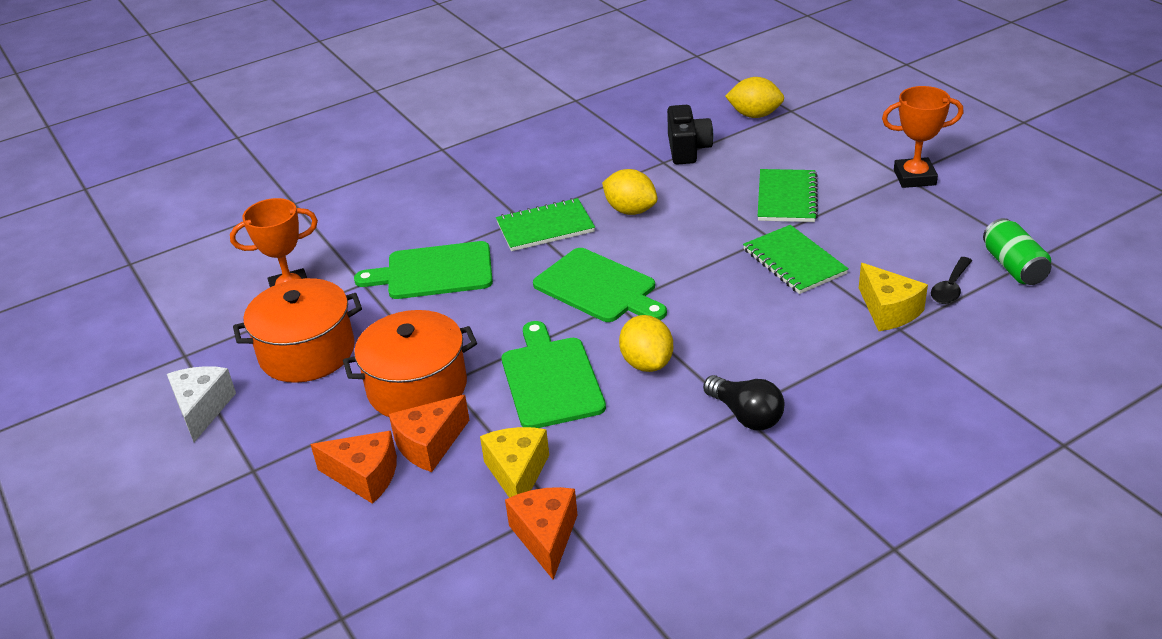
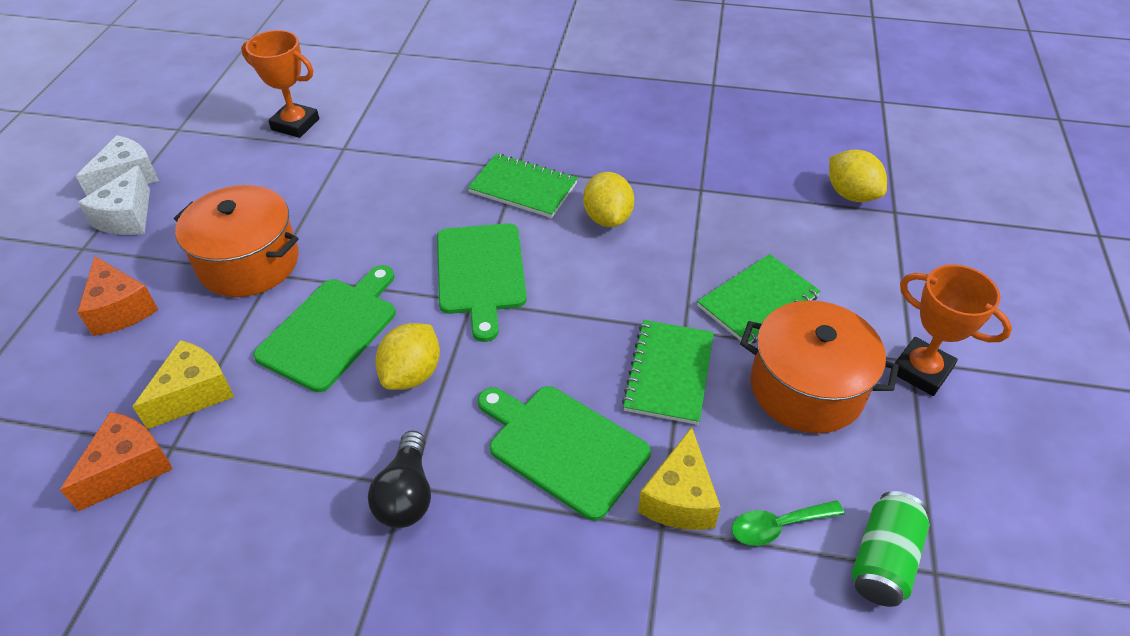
camera: 40 degrees right, 10 degrees up
(255, 429) = (127, 217): none -> white cheese
(307, 352) = (236, 180): orange pot -> orange pot (806, 388)
(429, 445) = (186, 318): orange cheese -> none
(434, 272) = (397, 172): green cutting board -> green cutting board (563, 447)
(687, 149) = (739, 190): black camera -> none
(950, 288) = (777, 526): black spoon -> green spoon

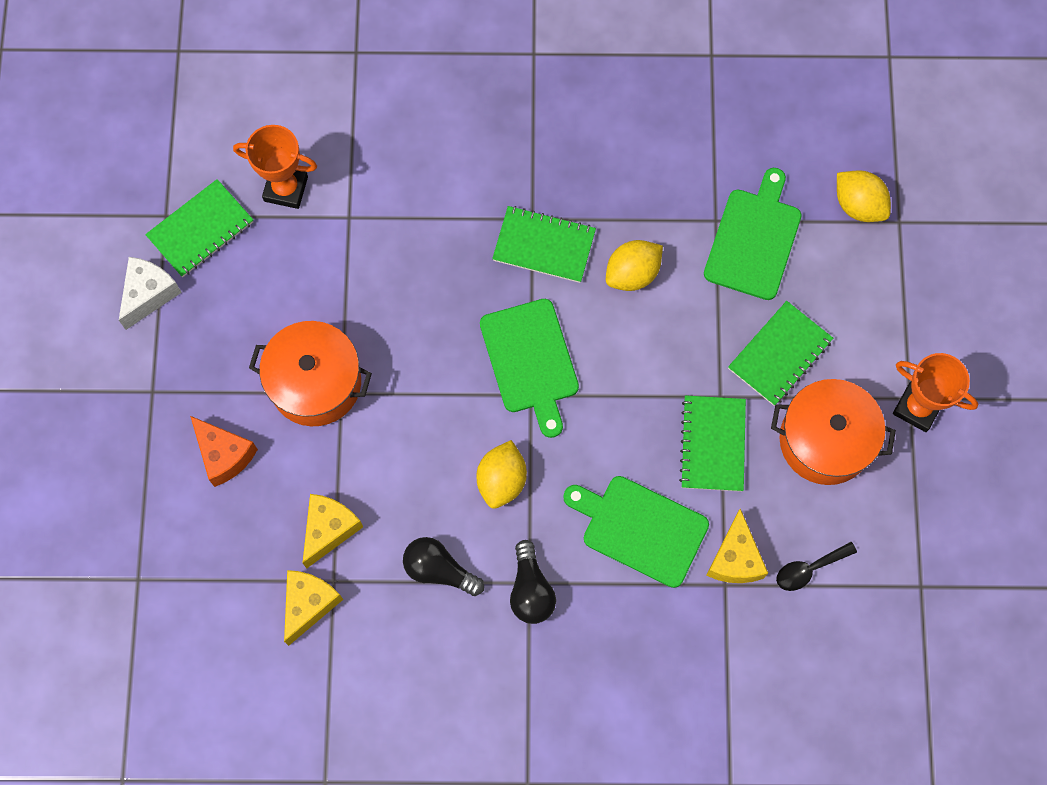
camera: 10 degrees left, 25 degrees up
(127, 217) = (175, 346): white cheese -> none
(129, 468) = (309, 604): orange cheese -> yellow cheese
(203, 141) = (200, 229): none -> green notebook
(302, 455) = (439, 570): none -> black light bulb
(331, 329) = (418, 446): green cutting board -> green cutting board (754, 239)
(607, 218) = (632, 273): yellow lemon -> yellow lemon turned 75 degrees clockwise
(777, 526) = (809, 569): green spoon -> black spoon
(883, 560) = (885, 583): green can -> none

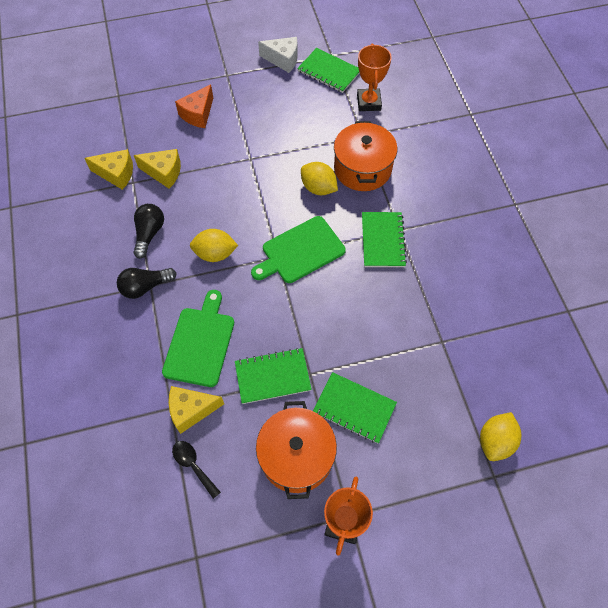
camera: 75 degrees right, 10 degrees down
(315, 383) = (253, 145): orange pot -> orange pot (362, 169)
(632, 273) = (382, 297): yellow lemon -> yellow lemon (318, 188)
(754, 239) = (437, 371): green cutting board -> none

